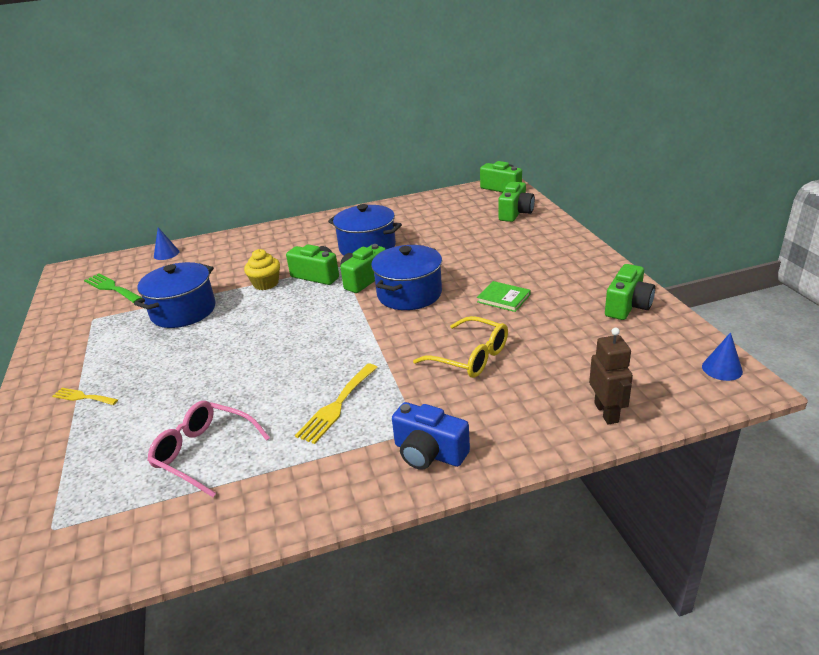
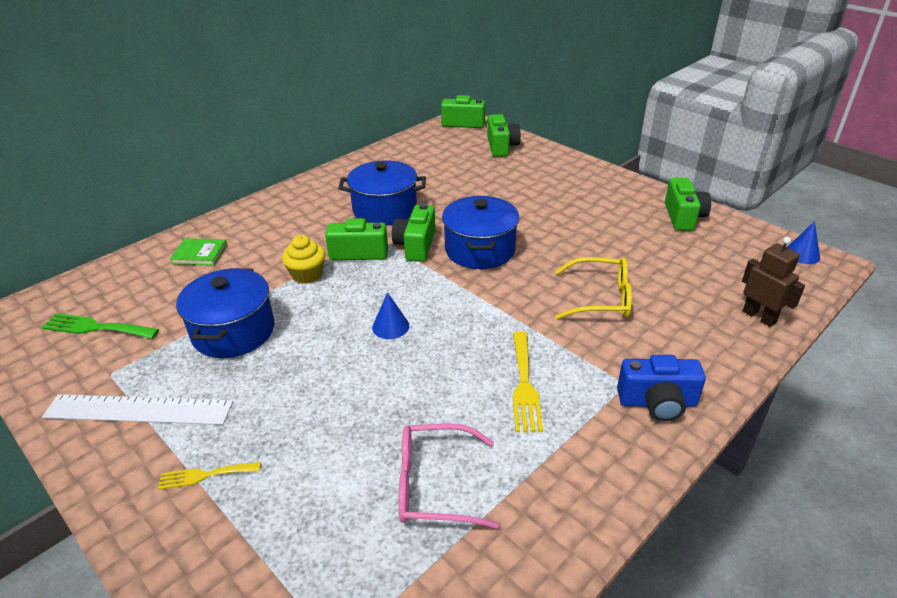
camera: 30 degrees left, 5 degrees up
(87, 345) = (138, 409): none -> white ruler
(166, 254) = (132, 267): blue cone -> blue cone (390, 326)
(503, 298) = (573, 234): green book -> green book (199, 254)

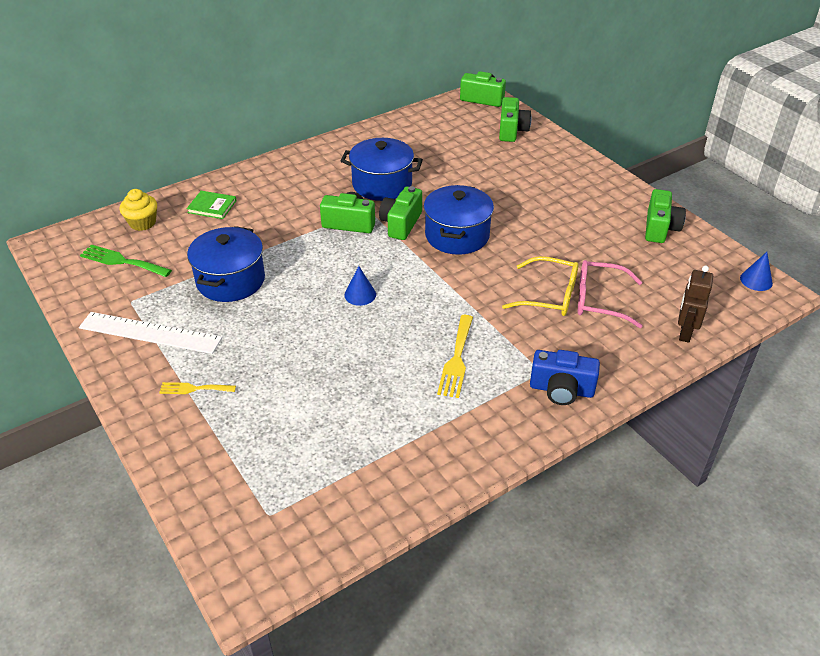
camera: 10 degrees right, 5 degrees up
(307, 274) = (300, 238): yellow cupcake -> yellow cupcake (142, 223)
(434, 485) = (362, 423): pink glasses -> pink glasses (599, 300)
(759, 317) = (685, 332): brown robot -> brown robot turned 135 degrees counterclockwise

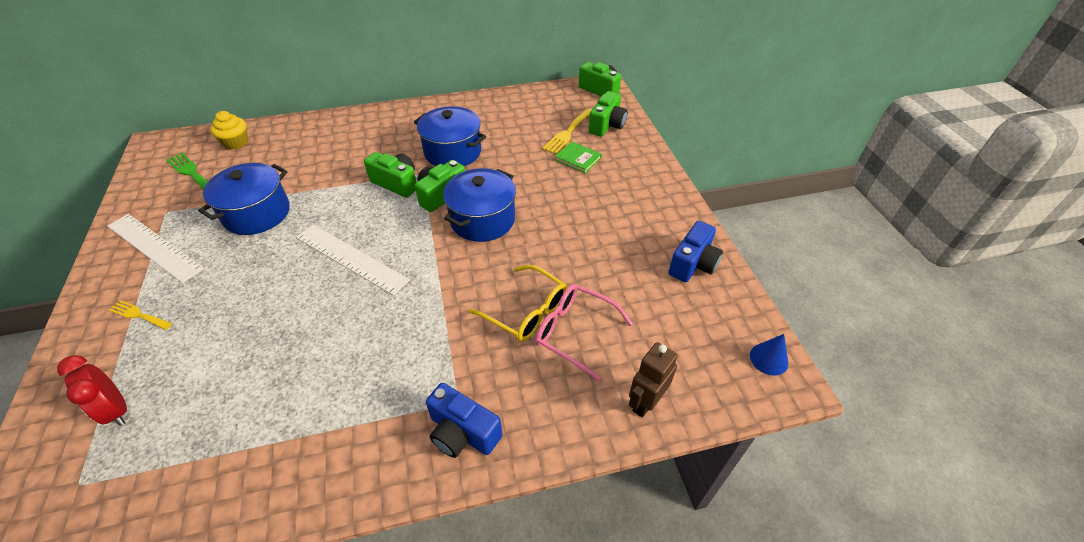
camera: 20 degrees right, 5 degrees up
(212, 206) = (299, 140): green book -> green book (578, 159)
(249, 459) = (117, 409): none -> red clock
(360, 294) = (351, 258): blue cone -> white ruler
(456, 359) = (384, 358): yellow fork -> yellow fork (568, 133)
(660, 228) = (693, 264): green camera -> blue camera

